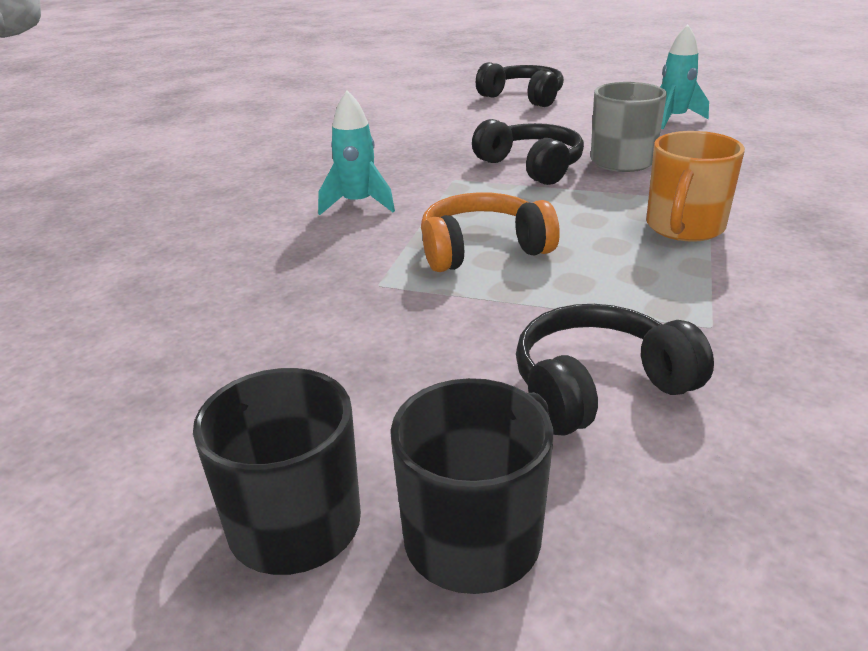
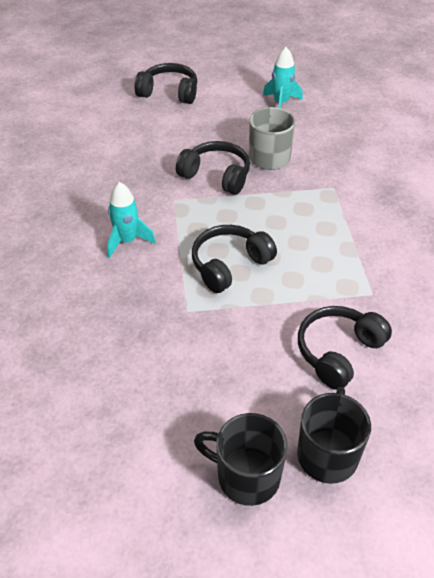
camera: 25 degrees left, 15 degrees up
(482, 249) = (229, 265): orange headphones -> black headphones
(684, 227) = (330, 216): orange mug -> none

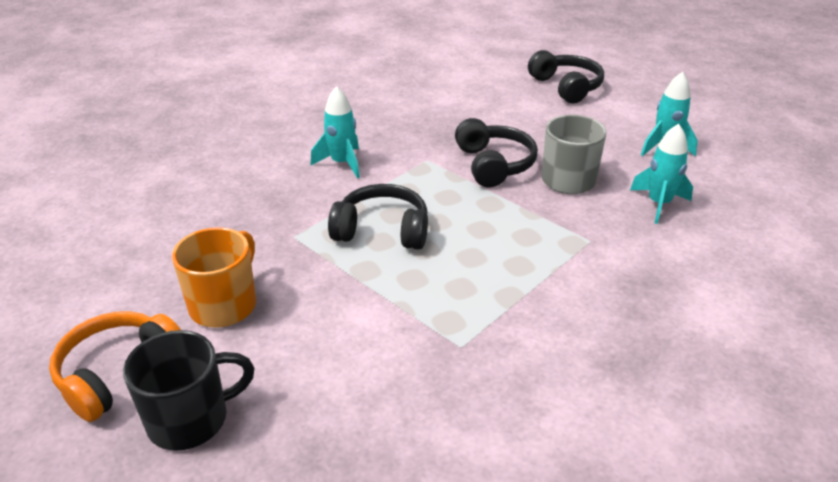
camera: 50 degrees right, 10 degrees down
(227, 384) = (224, 305): none -> orange mug
(246, 476) = (119, 373): black mug -> orange headphones
(329, 142) = (659, 204): none -> turquoise rocket
(338, 352) = (343, 360): black headphones -> none

